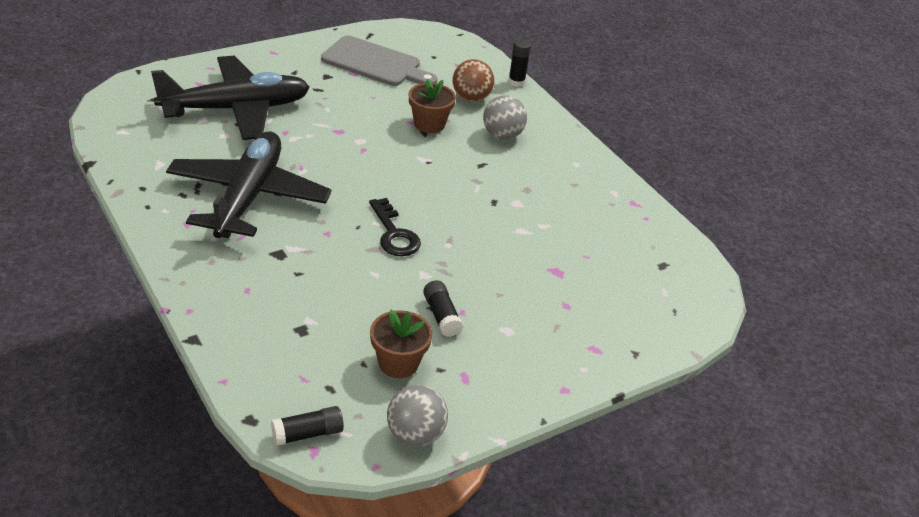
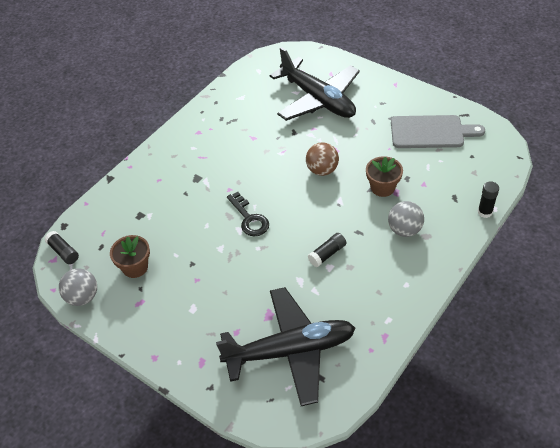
camera: 75 degrees right, 10 degrees up
(248, 196) = (238, 143): black plane -> black plane (290, 351)
(375, 63) = (431, 132): grey cutting board -> grey cutting board turned 90 degrees counterclockwise
(394, 234) = (249, 218): black key -> black key turned 75 degrees counterclockwise
(441, 316) = (186, 271): black glue stick -> black glue stick (327, 254)
(471, 98) = (436, 196): brown ball -> brown ball (322, 170)

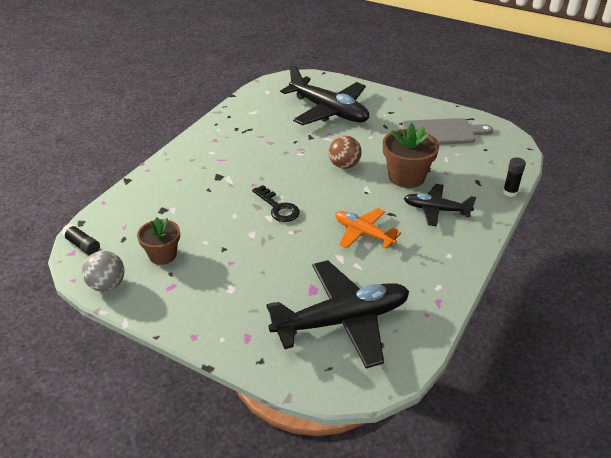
camera: 10 degrees left, 10 degrees down
(327, 254) = (363, 233): black glue stick -> orange plane
(382, 187) = (406, 177): brown flower pot -> brown flower pot, size x1.51
(404, 230) = (436, 210): grey ball -> black plane

